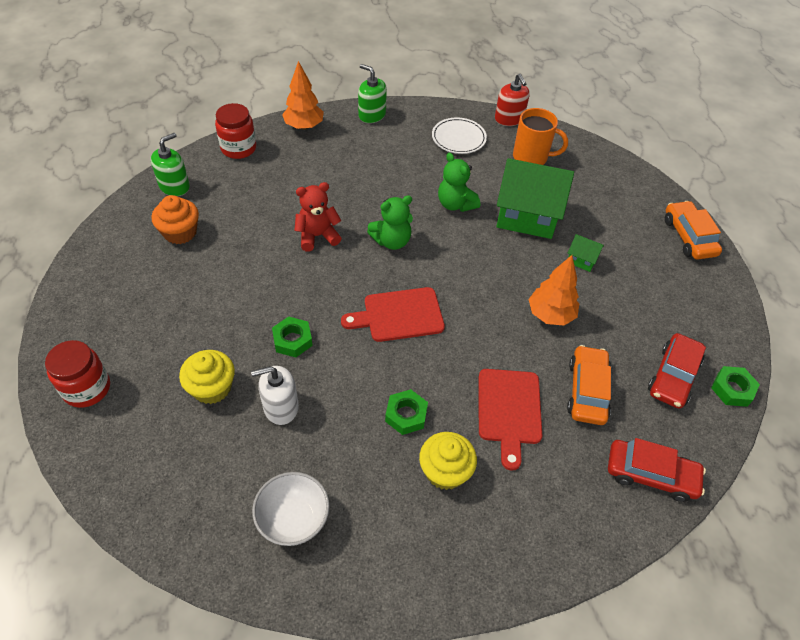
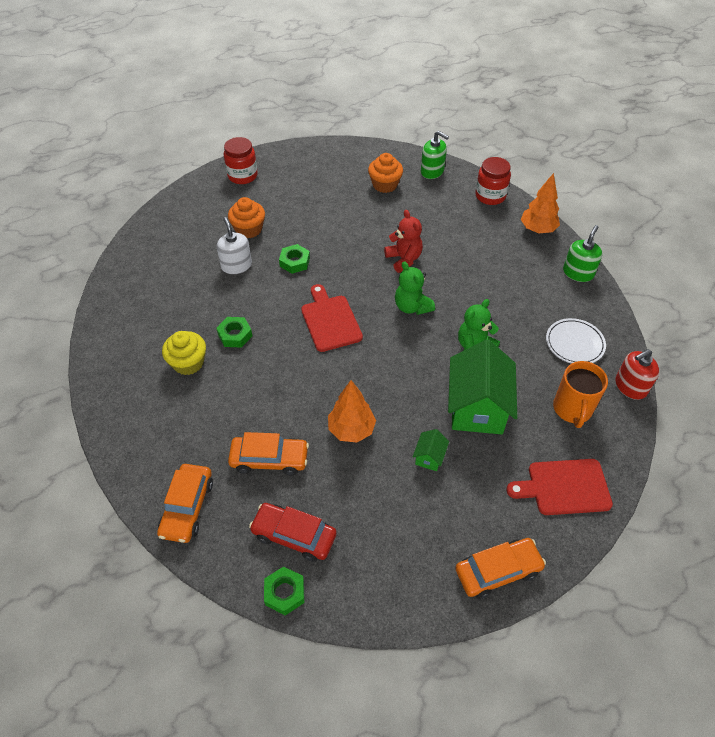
camera: 85 degrees right, 0 degrees up
(212, 388) = (248, 229): yellow cupcake -> orange cupcake
(293, 520) = (152, 286): white bowl -> none
(509, 410) = (244, 401): red cutting board -> red cutting board (564, 487)
(651, 474) = (187, 507): red car -> orange car

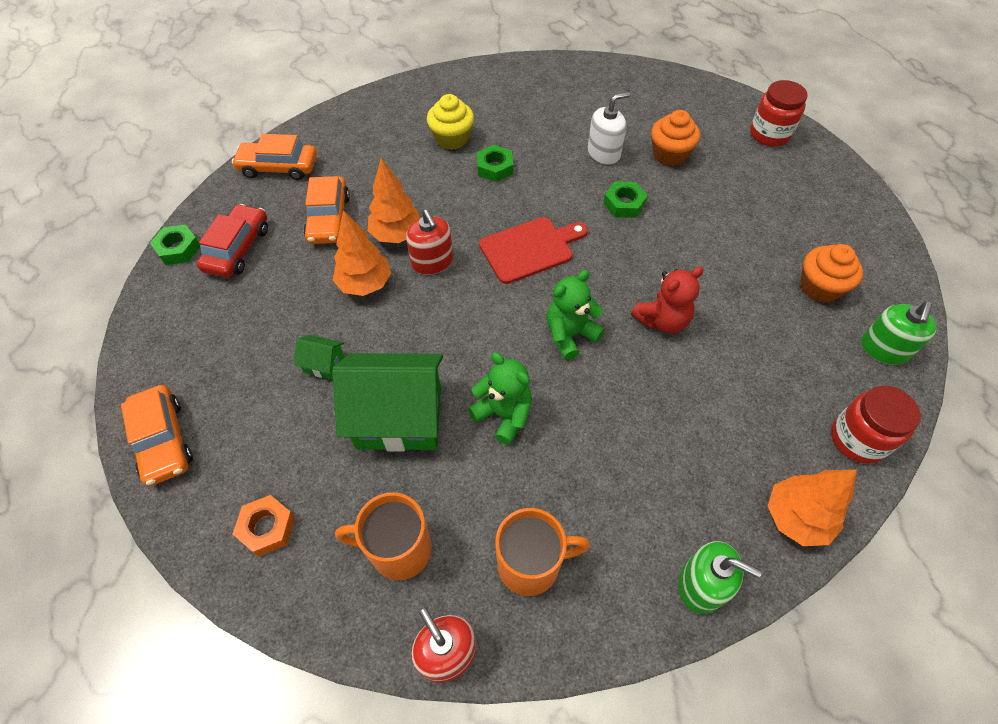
camera: 85 degrees right, 5 degrees up
(300, 407) = (396, 235): none -> orange tree
(333, 383) = (432, 262): none -> red soap dispenser
(564, 487) = (267, 528): red cutting board -> orange nut
(574, 343) = (531, 564): white plate -> orange mug

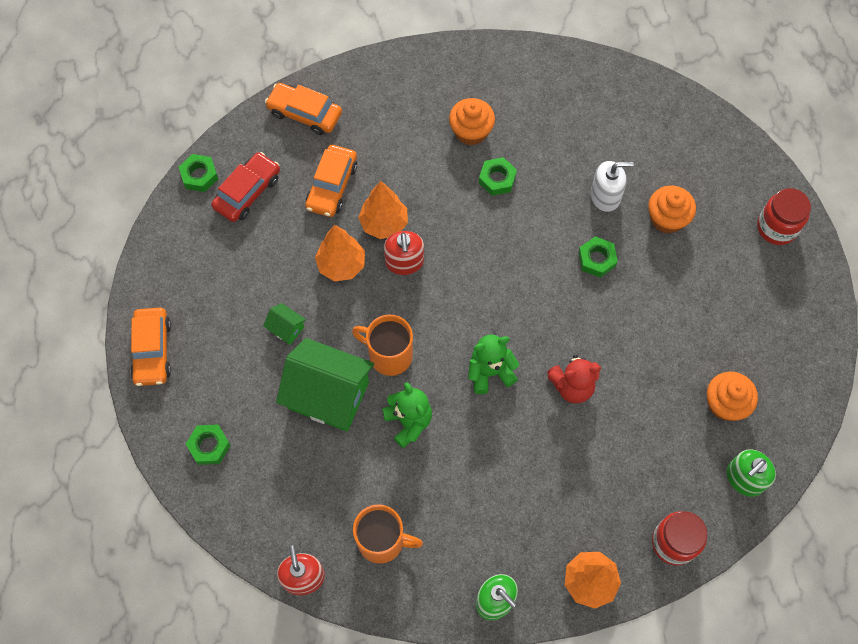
camera: 20 degrees right, 10 degrees up
(267, 528) = (209, 446): orange nut -> green nut
(398, 549) = (294, 496): orange mug -> orange mug (389, 355)
(452, 138) = (471, 131): yellow cupcake -> orange cupcake
(530, 249) = (492, 277): red cutting board -> none

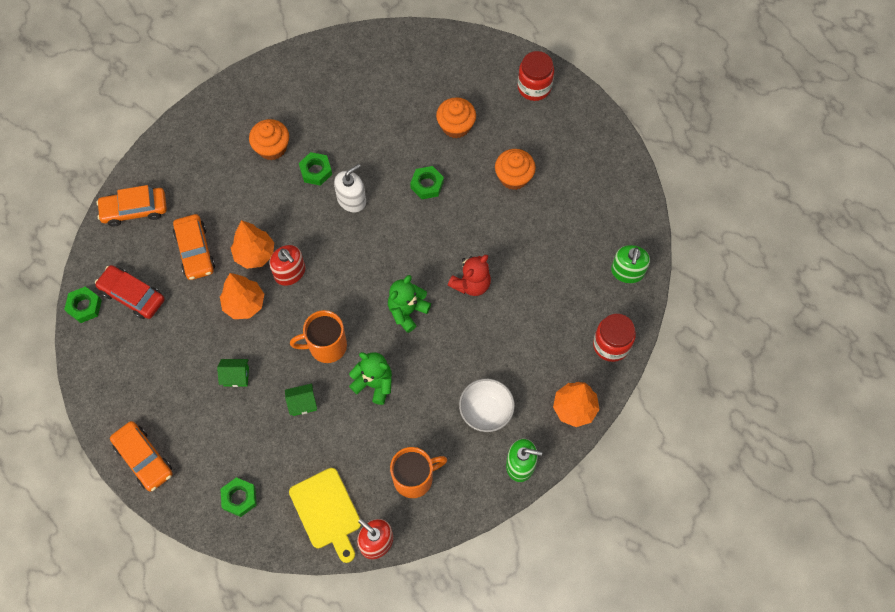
camera: 35 degrees left, 0 degrees up
(247, 192) = (132, 295): red car -> red car turned 60 degrees counterclockwise
(278, 515) = (327, 511): none -> yellow cutting board
(328, 395) = (302, 403): green house -> green house, size x0.43
(497, 523) = (486, 412): none -> white bowl
(605, 196) = (402, 136): white soap dispenser -> white soap dispenser (351, 199)
(725, 403) = (581, 229): orange cupcake -> orange cupcake (514, 177)

